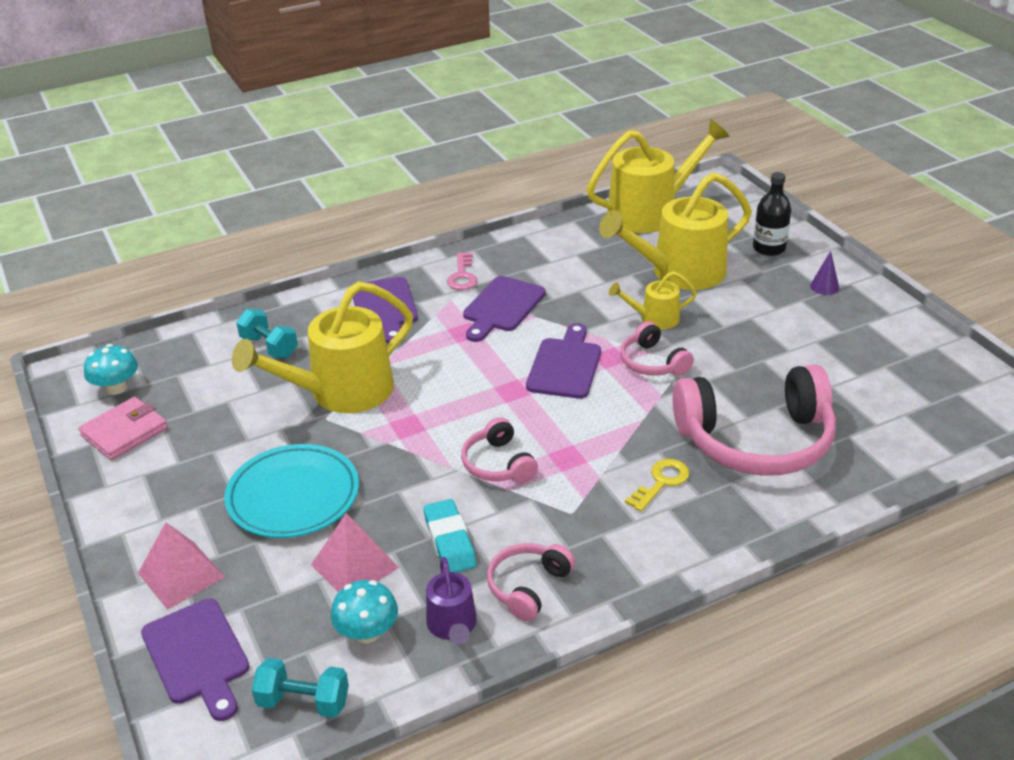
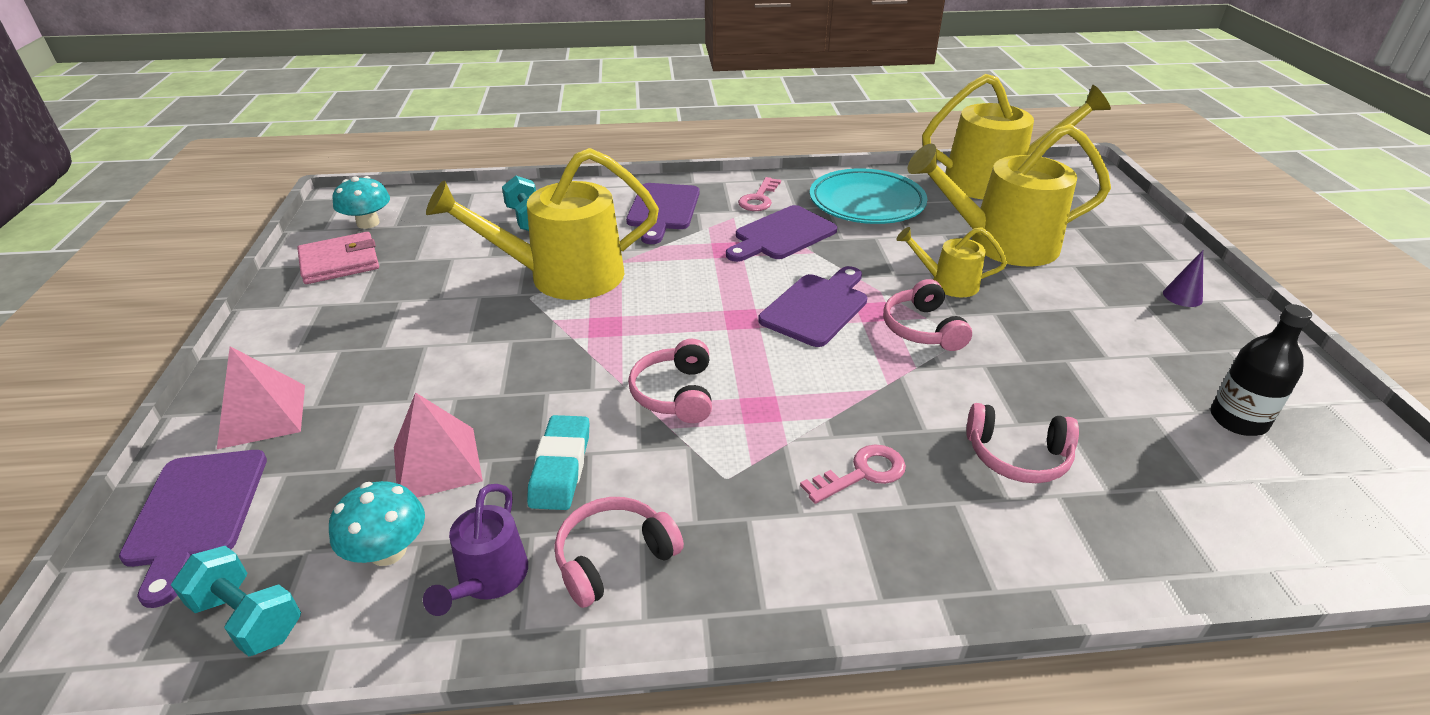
camera: 20 degrees right, 0 degrees up
(293, 496) = (437, 366): turquoise plate -> turquoise plate (866, 202)
(661, 482) = (862, 473): yellow key -> pink key
(756, 440) = (1017, 456): pink headphones -> pink headphones, size x0.49
(769, 248) = (1123, 242): black bottle -> black bottle (1238, 420)

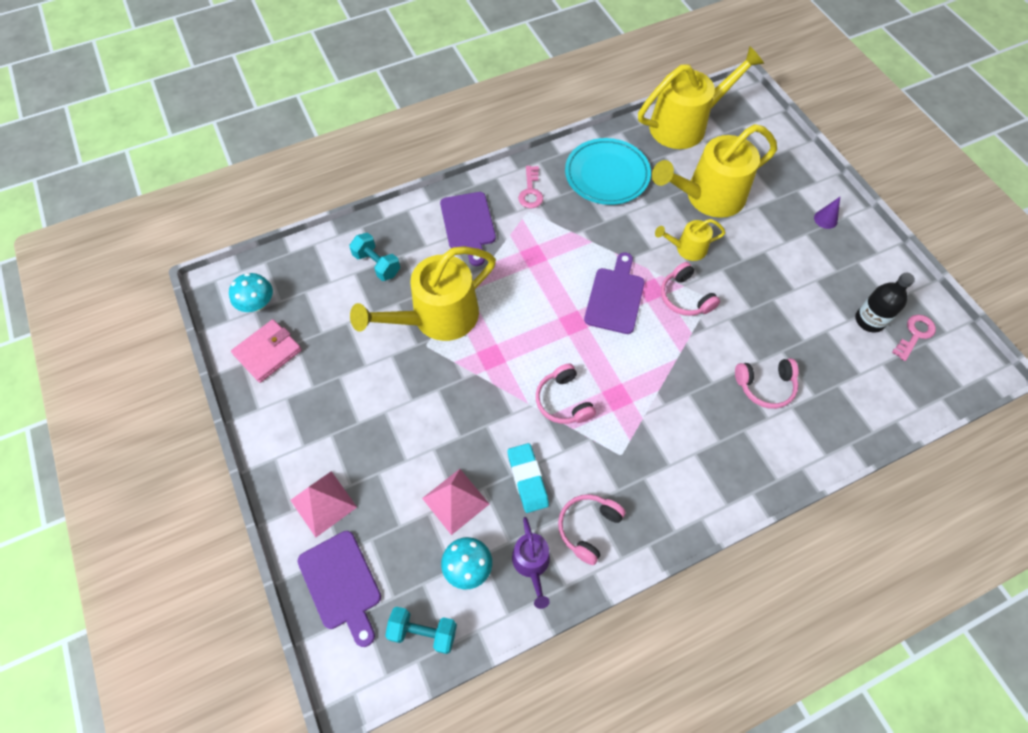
camera: 20 degrees left, 25 degrees up
(782, 235) = (563, 229): purple cutting board -> none
(862, 473) = (690, 426): pink key -> pink key (915, 334)

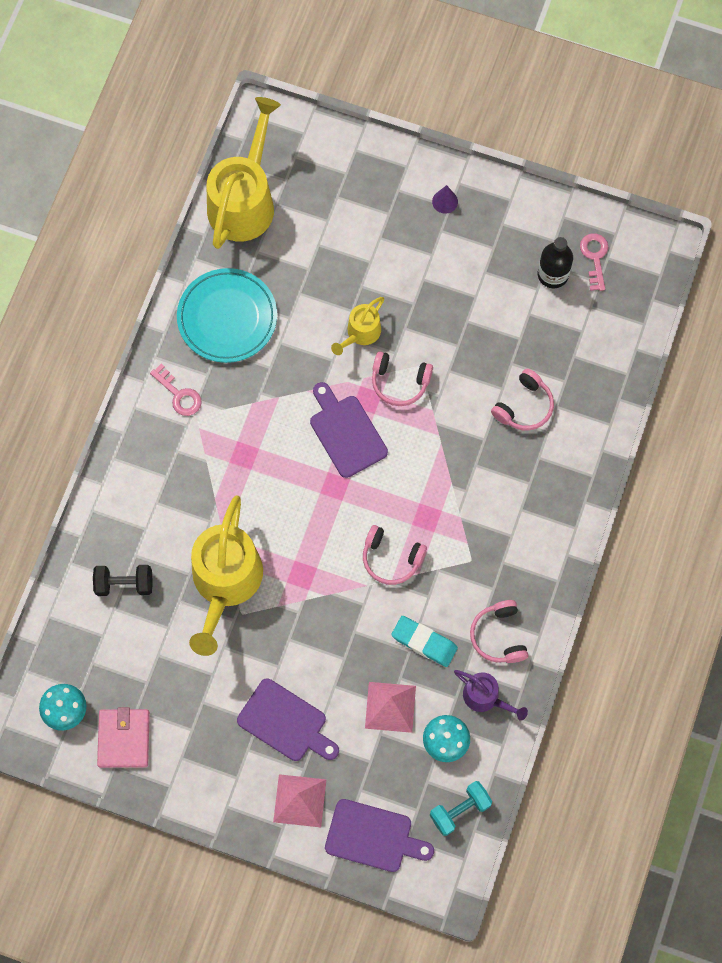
camera: 45 degrees left, 10 degrees up
(377, 264) = (124, 584): turquoise dumbbell -> black dumbbell
(468, 224) = (160, 476): purple cutting board -> purple cutting board (286, 722)
(707, 197) = (332, 264): yellow watering can -> none

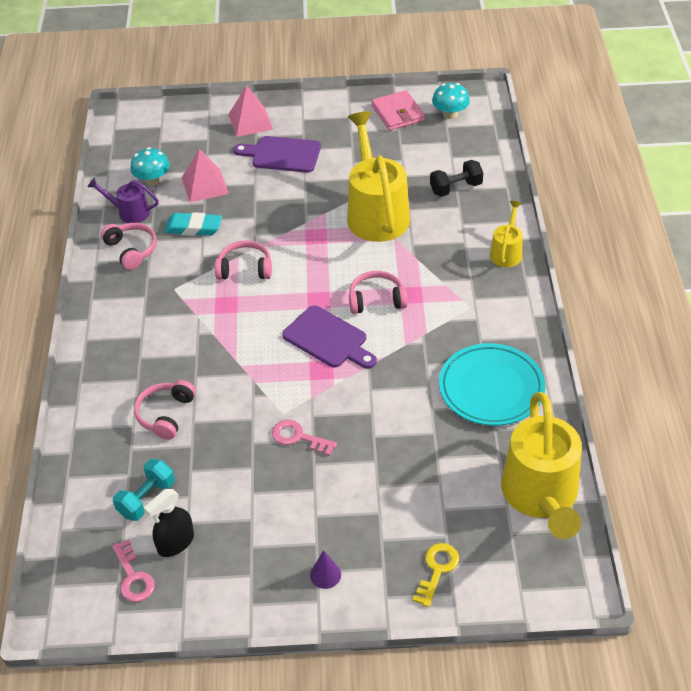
camera: 160 degrees right, 25 degrees down
(179, 394) = (496, 317): pink key -> pink key (298, 437)
(358, 172) = (437, 570): none -> yellow key
(360, 333) = (355, 419): yellow watering can -> yellow watering can (507, 252)
(373, 836) = (187, 120): purple cutting board -> none
(399, 382) = (297, 393): pink headphones -> pink headphones (376, 300)
(460, 810) = (127, 150): turquoise dumbbell -> turquoise dumbbell (146, 499)
(553, 274) = (175, 543): black bottle -> black spray bottle

